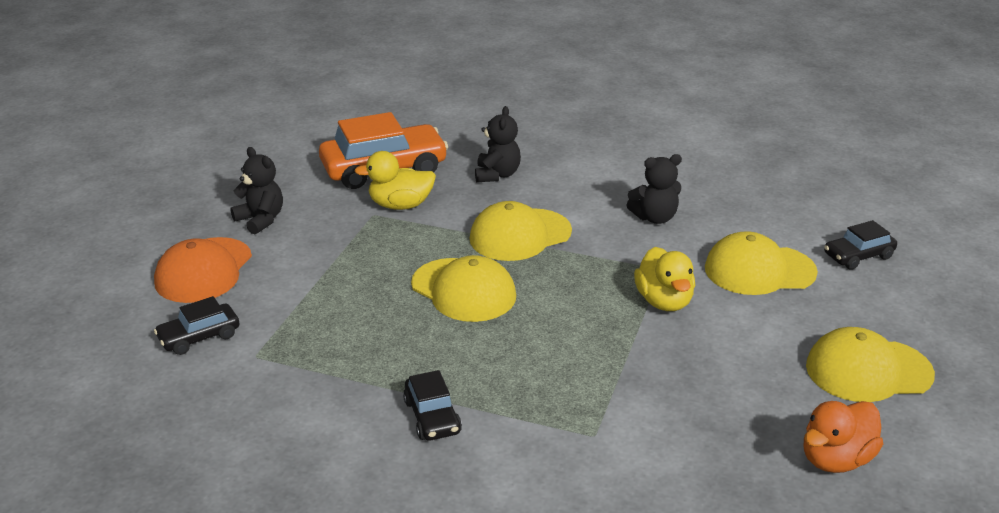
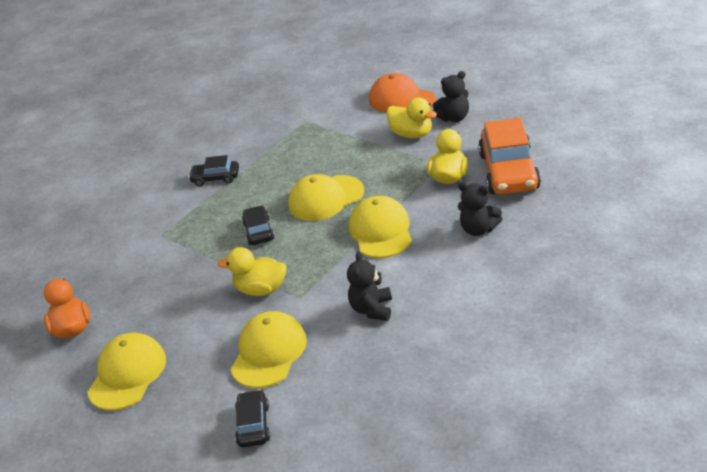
camera: 115 degrees right, 5 degrees up
(199, 337) = (333, 102): black car -> black car (259, 231)
(301, 246) = (412, 134): none -> yellow duck

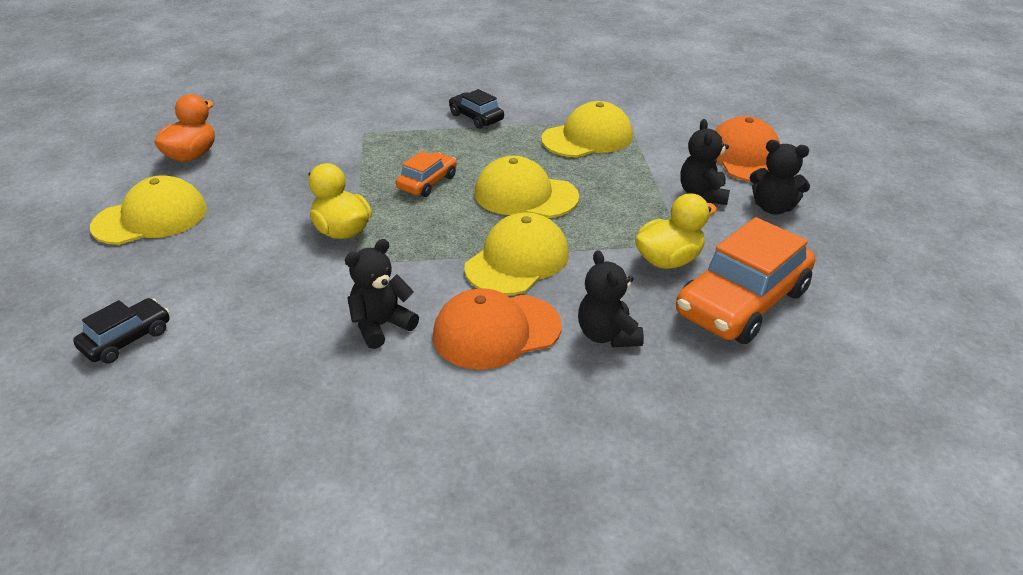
camera: 40 degrees right, 0 degrees up
(259, 231) = (427, 182): black car -> orange car
(269, 353) = (248, 288): yellow cap -> yellow cap (587, 138)
(412, 134) = (702, 194): yellow duck -> black teddy bear
(429, 267) = (496, 331): none -> orange cap

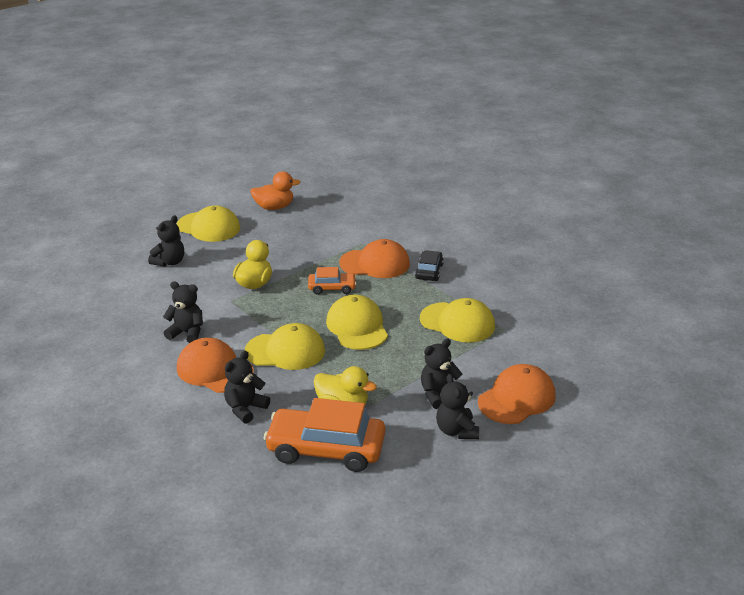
camera: 55 degrees right, 5 degrees down
(127, 339) = (116, 271): black car -> none
(183, 280) = (169, 262): none -> black teddy bear
(416, 140) = (375, 263): none -> orange cap

